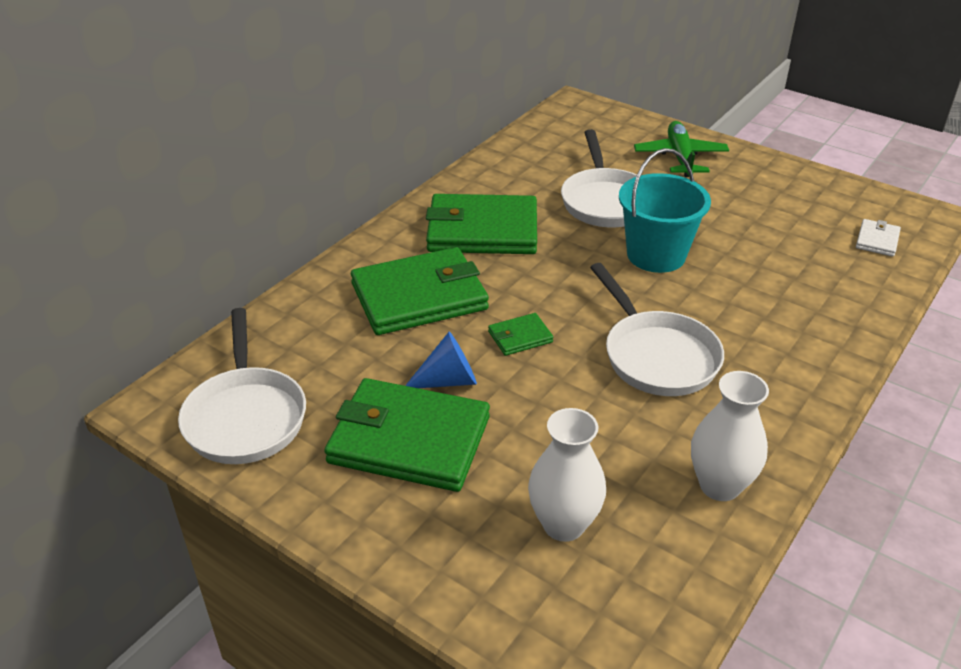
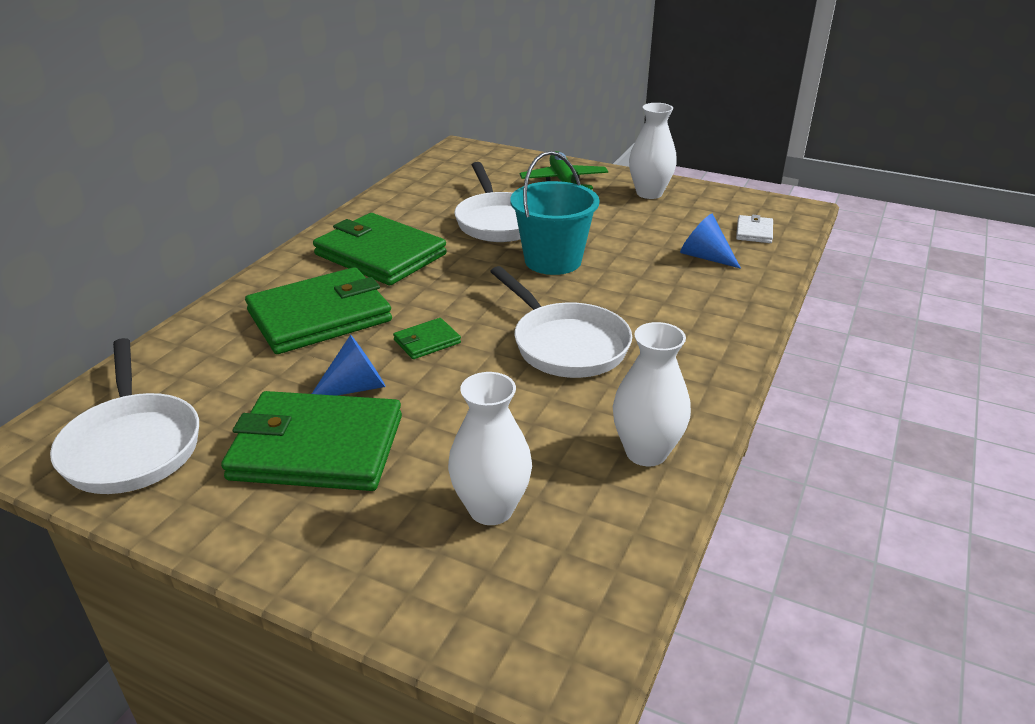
camera: 10 degrees left, 5 degrees down
(482, 230) = (380, 254): green wallet -> green wallet turned 45 degrees clockwise
(770, 180) = (649, 193): none -> white vase
(817, 266) = (705, 257): none -> blue cone

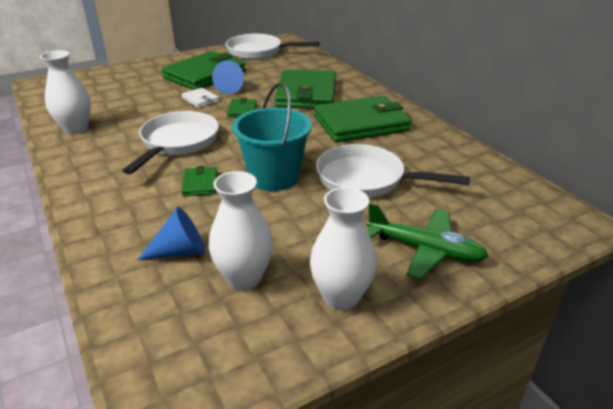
camera: 125 degrees right, 0 degrees up
(491, 509) = (116, 92): white vase -> white vase (244, 278)
(566, 344) = (178, 143): white pan -> white pan turned 105 degrees clockwise
(617, 291) = (200, 183): none -> green wallet
(754, 232) = (172, 319): white wallet -> white wallet (200, 99)

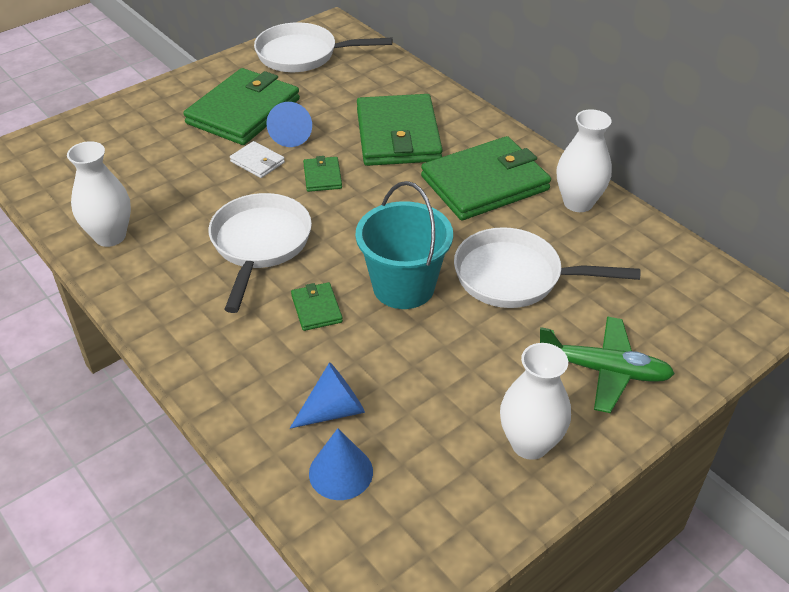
camera: 10 degrees left, 10 degrees up
(163, 298) = (341, 472): none -> blue cone
(244, 278) = (419, 435): white vase -> white vase (578, 203)

